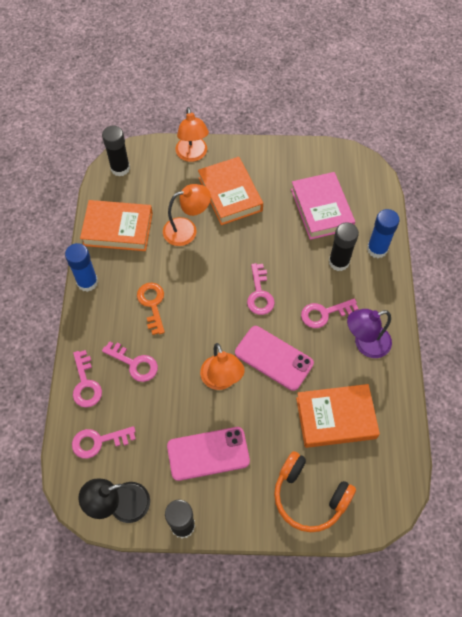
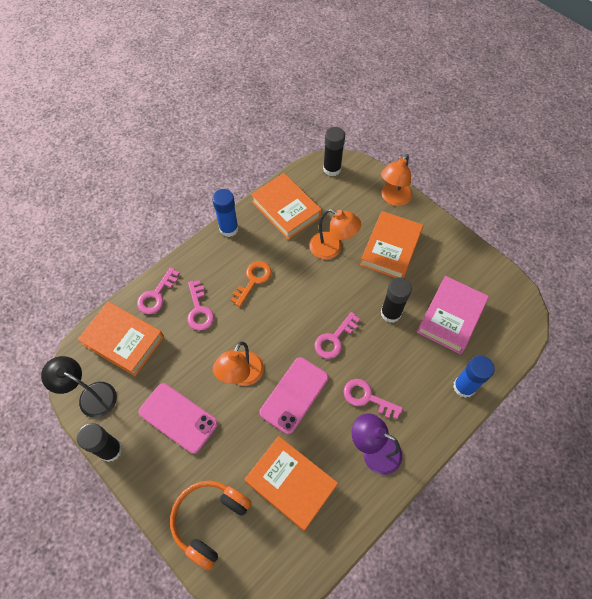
camera: 45 degrees right, 0 degrees up
(98, 441) = (123, 340): pink key -> orange book
(273, 358) = (294, 395): pink phone -> pink phone turned 45 degrees clockwise
(309, 496) = (210, 520): orange headphones -> orange headphones turned 45 degrees clockwise
(339, 262) = (421, 369): black glue stick -> black glue stick (390, 313)

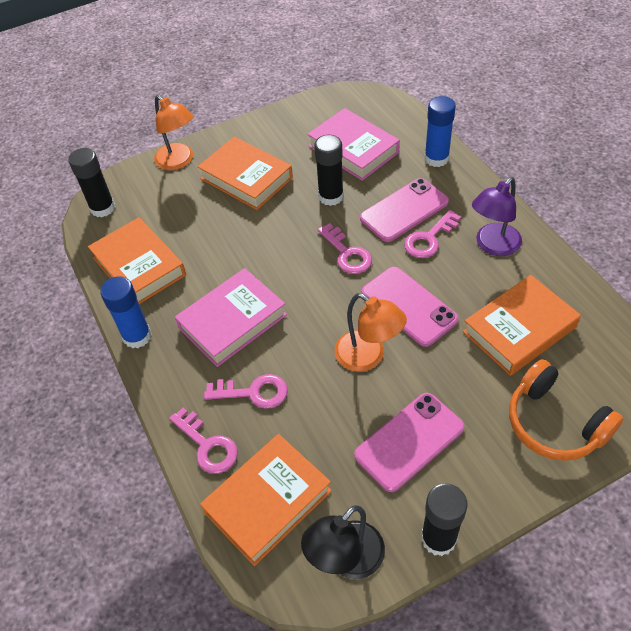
camera: 70 degrees left, 10 degrees down
(253, 280) = (232, 321): orange key -> pink book
(286, 209) = (139, 266): orange book -> orange book turned 75 degrees clockwise
(332, 248) = (221, 231): orange lamp -> none
(393, 372) = (404, 210): none -> pink phone

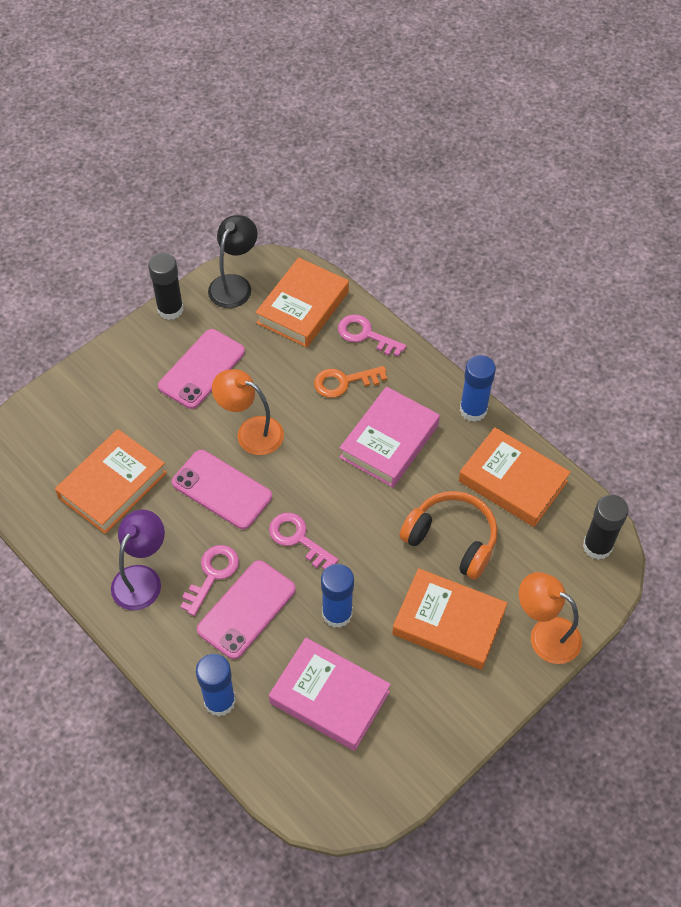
camera: 160 degrees right, 5 degrees up
(253, 392) = (344, 382): pink key -> orange key
(331, 196) = (337, 613): black glue stick -> blue glue stick
(554, 423) = (82, 406): orange headphones -> orange headphones (452, 540)

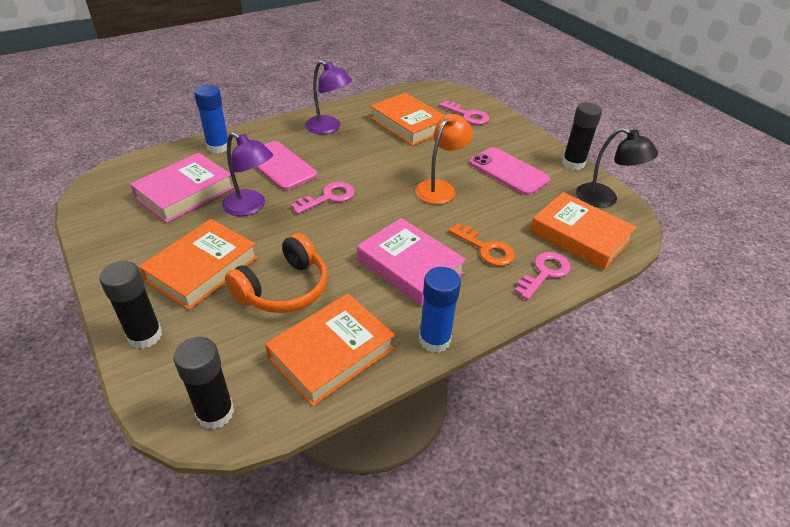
camera: 100 degrees right, 15 degrees down
(212, 575) = (317, 155): pink key -> pink key (467, 115)
(222, 489) = (388, 167): pink phone -> none
(337, 613) = (251, 207): blue glue stick -> purple lamp
(344, 382) = (486, 248): orange key -> orange key turned 135 degrees clockwise
(545, 634) = (145, 335): orange lamp -> black glue stick

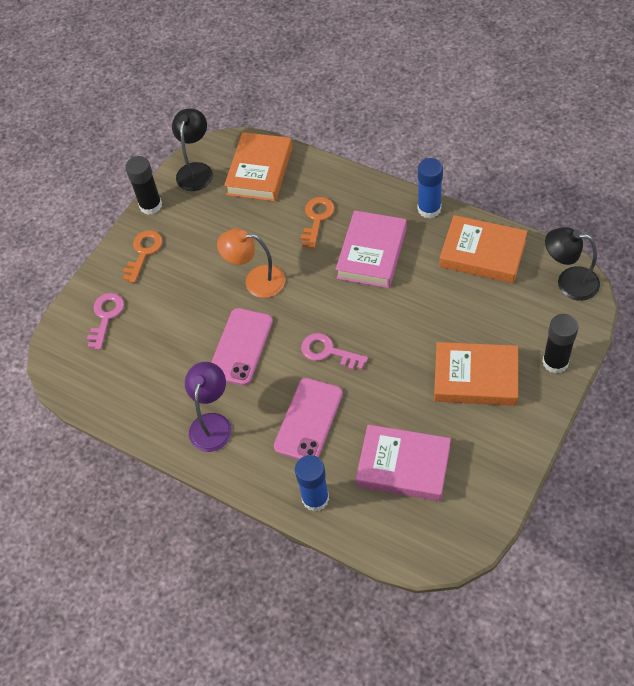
camera: 110 degrees left, 15 degrees up
(215, 413) = (569, 282): black glue stick -> black lamp
(251, 207) = (383, 400): purple lamp -> none
(284, 288) = (452, 313): orange headphones -> none
(408, 124) = (158, 358): orange book -> none
(509, 171) = (196, 244): pink phone -> pink phone (241, 346)
(519, 146) = (143, 252): none -> orange key
(544, 273) = (319, 177): pink key -> none

